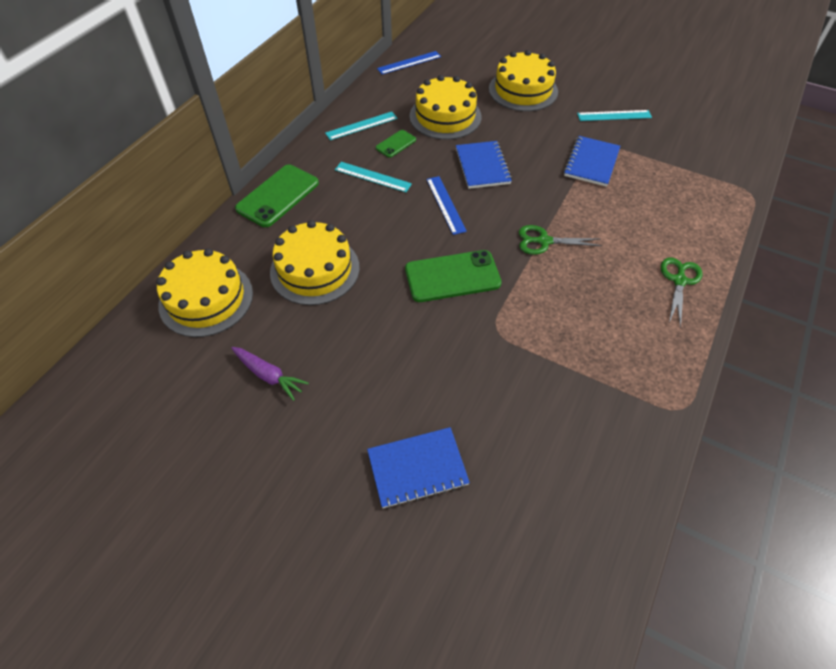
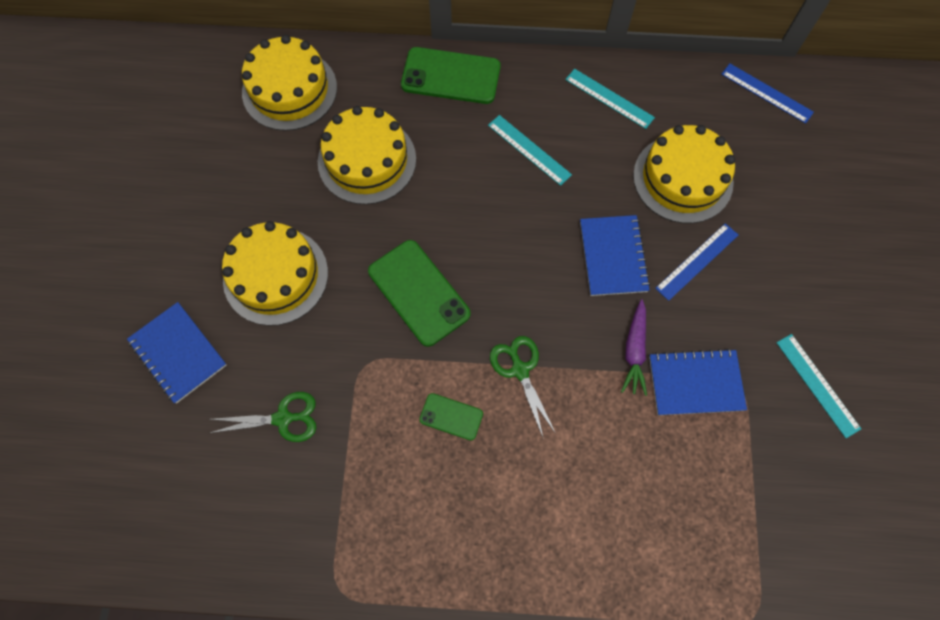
camera: 65 degrees right, 15 degrees up
(269, 375) = (227, 186): purple carrot -> purple carrot (634, 351)
(373, 177) = (529, 149): turquoise ruler -> turquoise ruler turned 45 degrees counterclockwise
(396, 144) = (598, 148): green phone -> green phone (451, 416)
(445, 204) = (525, 242): blue ruler -> blue ruler (697, 261)
(482, 166) = (613, 256): blue notebook -> blue notebook turned 60 degrees counterclockwise
(523, 90) = (798, 249): yellow cake -> yellow cake (275, 276)
(679, 281) = (531, 548): green scissors -> green scissors (283, 418)

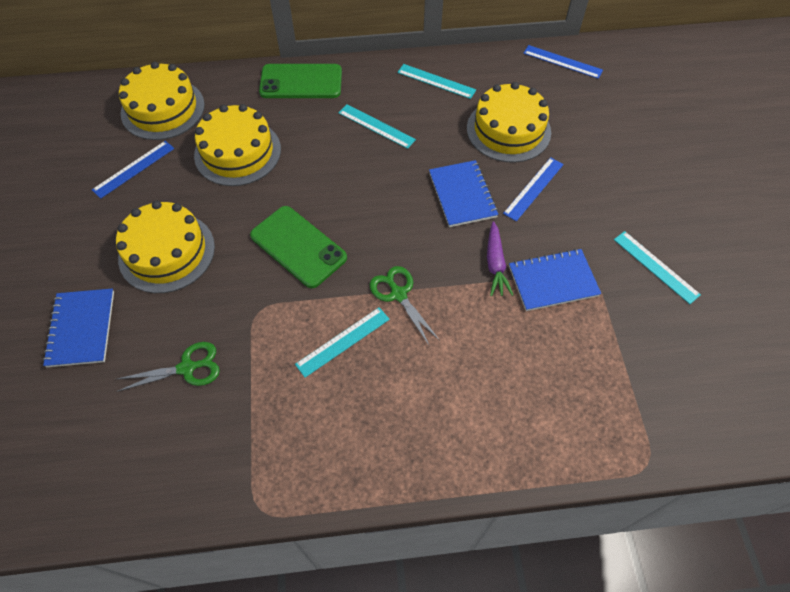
camera: 10 degrees left, 10 degrees down
(178, 353) = (81, 328): blue notebook -> blue notebook turned 45 degrees clockwise
(250, 164) = (134, 169): none -> blue ruler
(451, 416) = (343, 341): green phone -> turquoise ruler

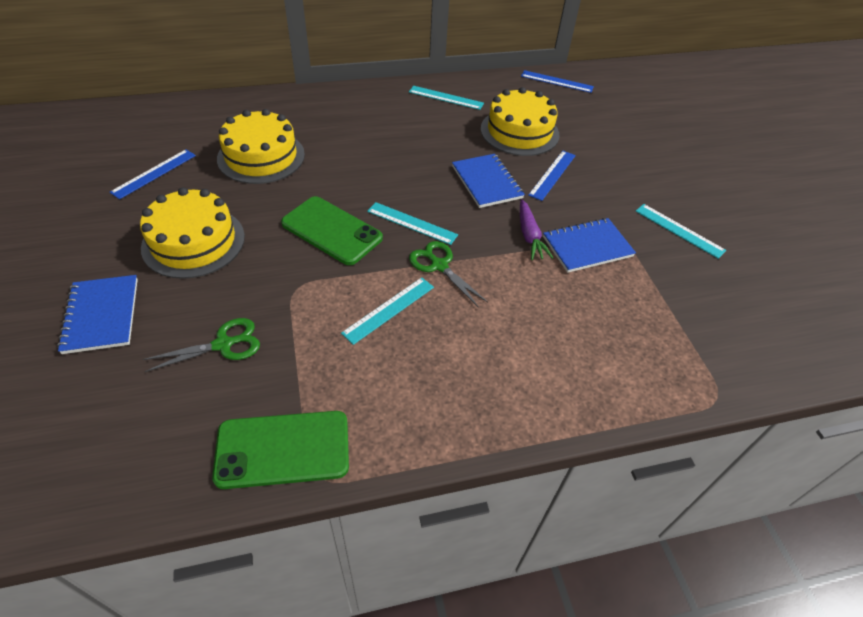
camera: 10 degrees left, 10 degrees down
(163, 109) = (182, 125): yellow cake -> none
(301, 82) = (318, 101): green phone -> green phone (283, 449)
(376, 126) = (395, 132): turquoise ruler -> turquoise ruler (412, 223)

